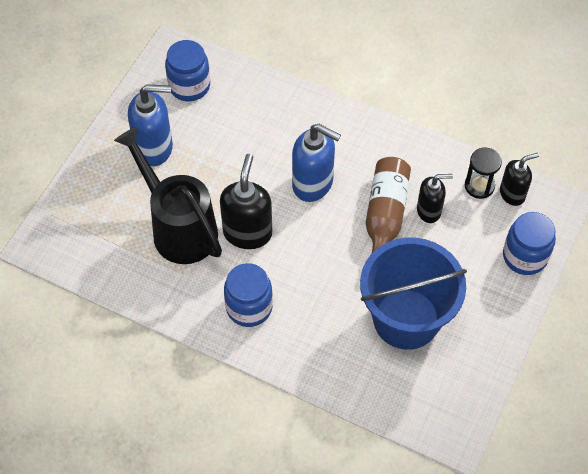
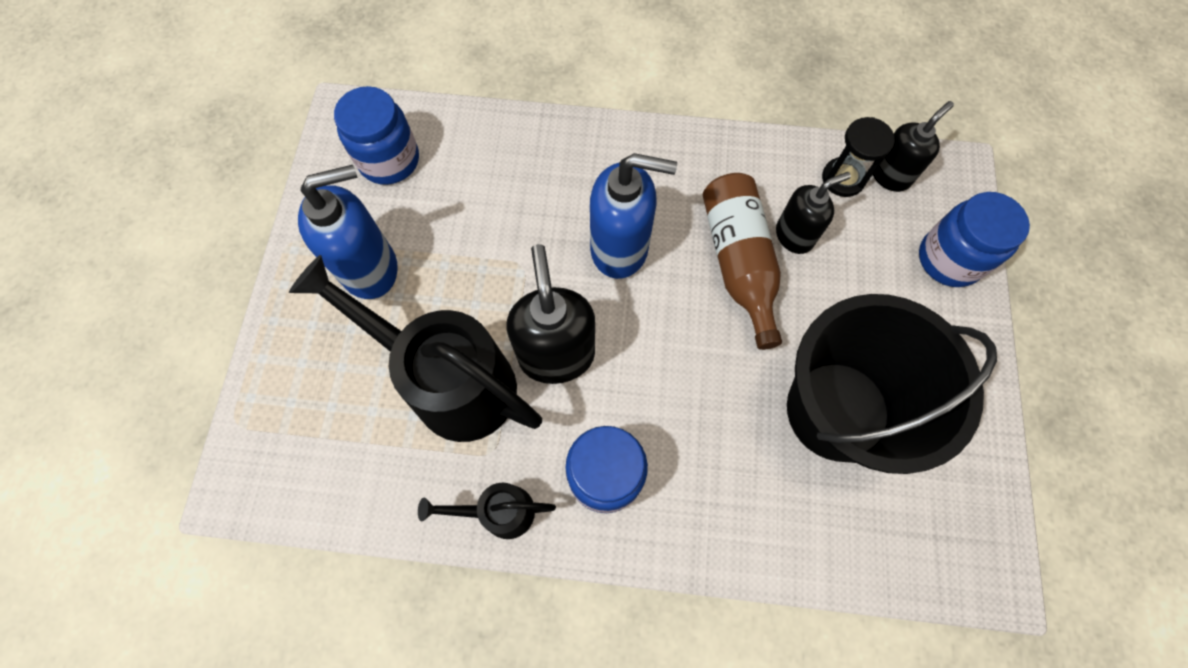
camera: 20 degrees left, 10 degrees up
(180, 306) = (499, 512): none -> black watering can
(406, 319) = (837, 410): blue bucket -> black bucket

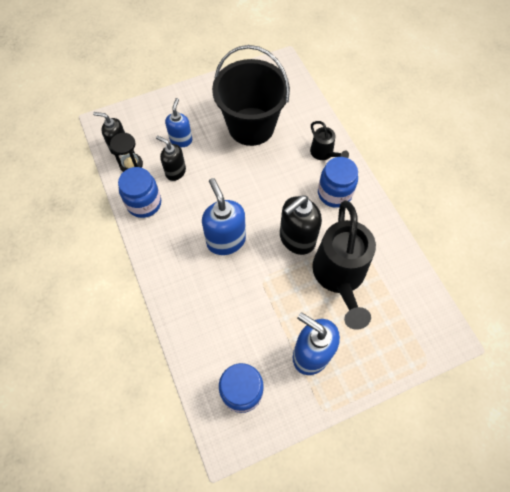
camera: 120 degrees left, 5 degrees down
(499, 512) = (377, 224): black watering can -> black watering can (324, 153)
(738, 262) = (203, 188): brown bottle -> none
(860, 274) = (181, 140): none -> blue soap dispenser
(949, 259) = (154, 112): blue jar -> blue jar (144, 203)

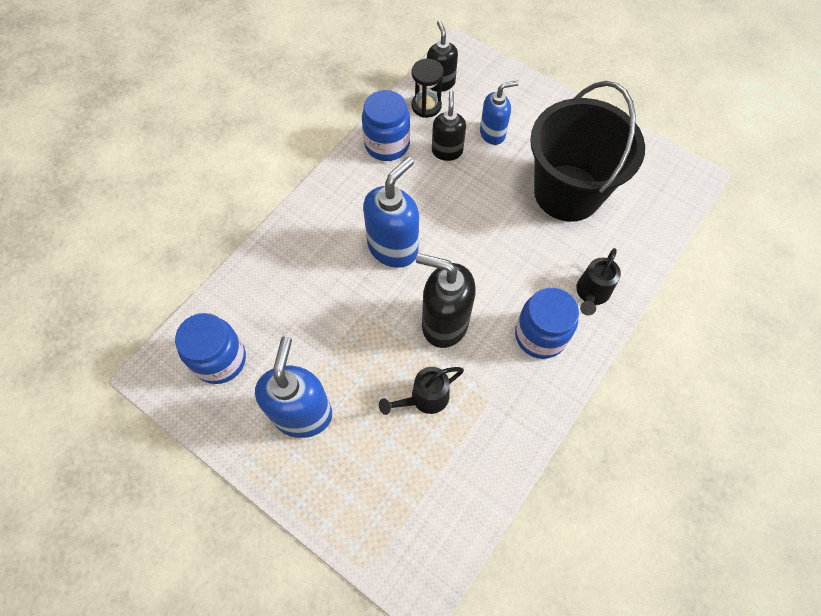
camera: 60 degrees right, 0 degrees up
(339, 276) = (424, 398): black watering can -> black watering can, size x0.48

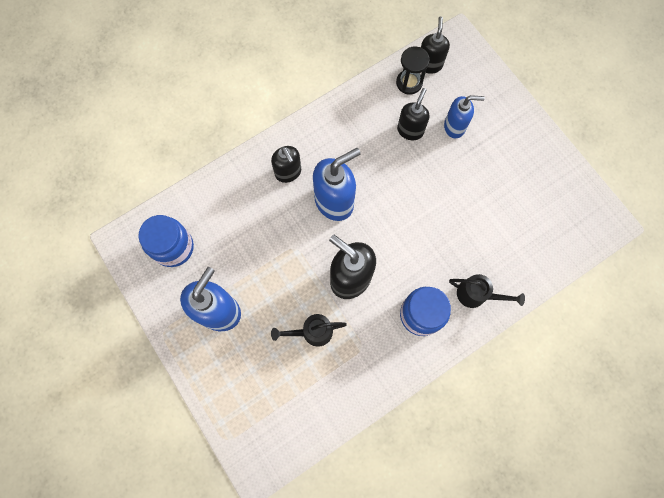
camera: 20 degrees right, 10 degrees up
(328, 234) = (288, 172): none -> black soap dispenser
(387, 144) = (363, 108): blue jar -> none
(567, 193) = (495, 201): black bucket -> none
(591, 294) = (476, 295): black watering can -> black watering can turned 120 degrees counterclockwise

